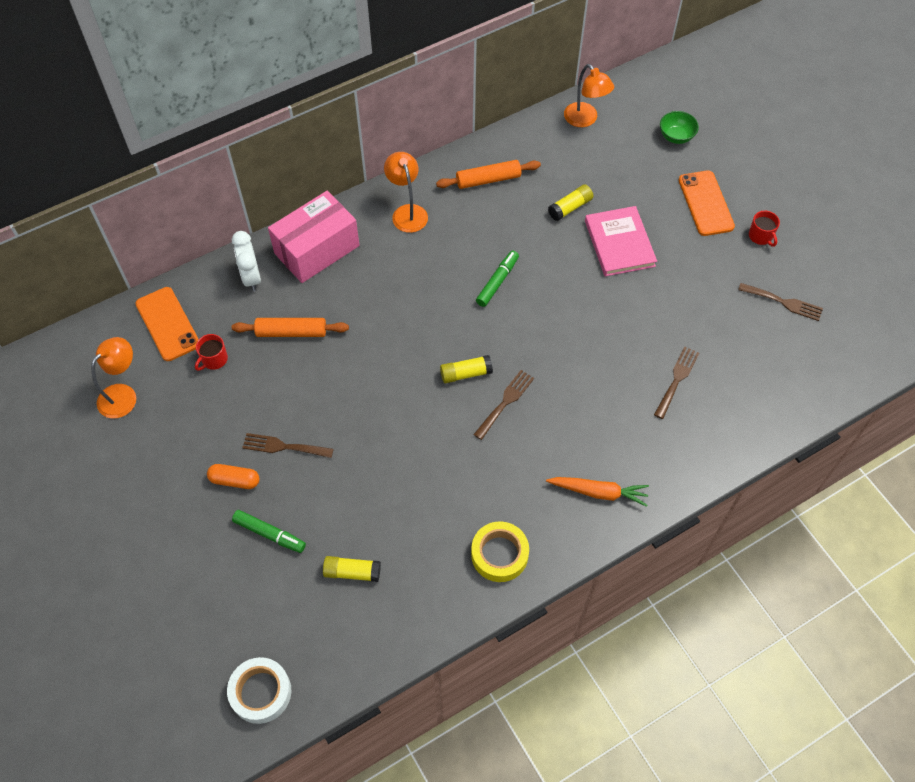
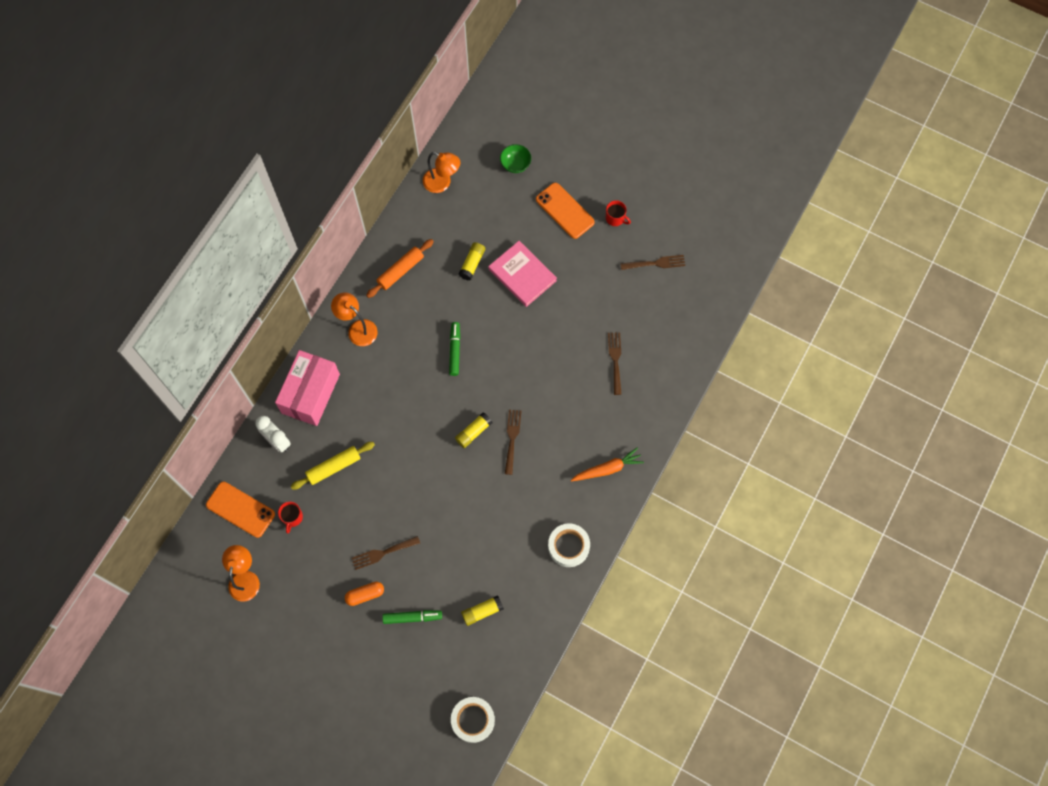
camera: 30 degrees left, 10 degrees up
(291, 332) = (334, 467): orange rolling pin -> yellow rolling pin
(499, 554) = (568, 546): yellow tape -> white tape

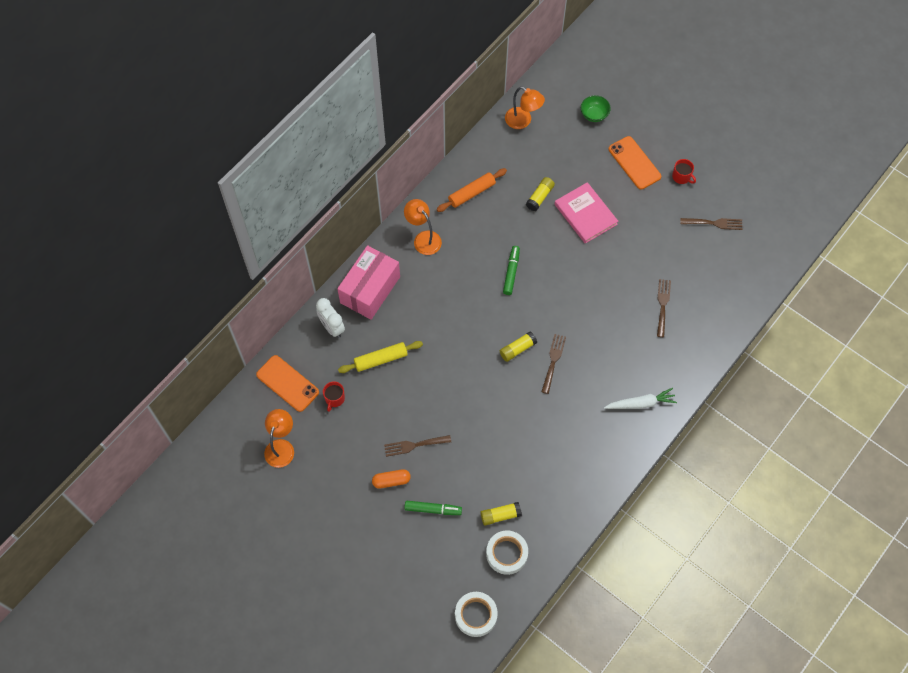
camera: 10 degrees right, 5 degrees down
(568, 546) = (592, 469): white tape -> white tape (506, 554)
(607, 469) = (640, 403): orange carrot -> white carrot

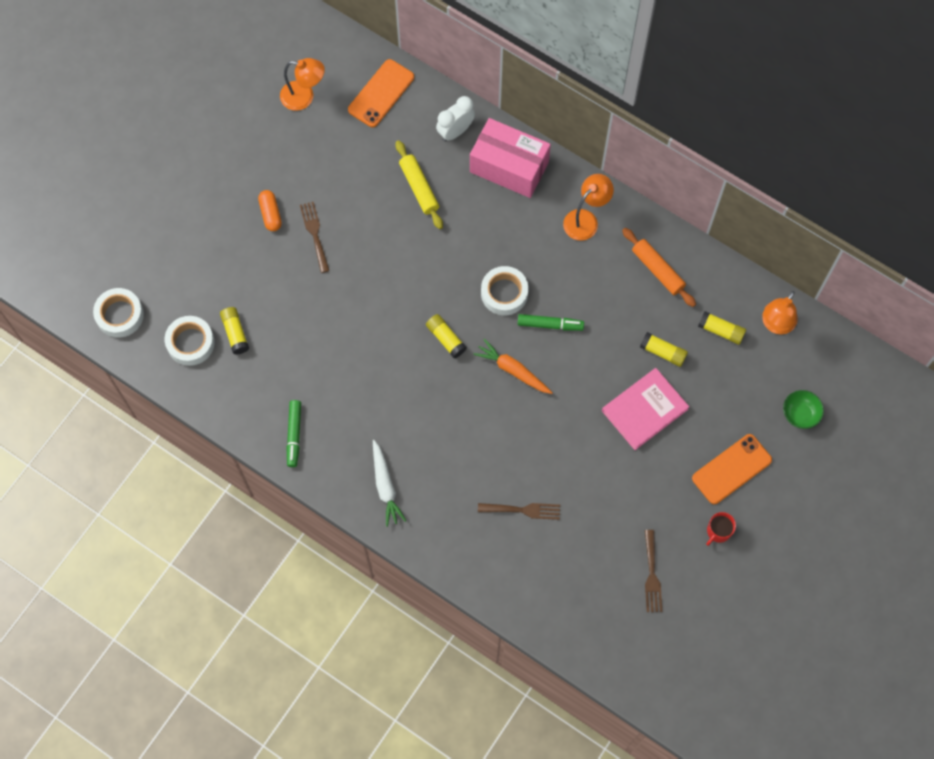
camera: 85 degrees right, 5 degrees up
(334, 399) = (366, 144): red mug -> none
(432, 509) = (239, 260): green marker -> green marker (294, 434)
(481, 303) = (504, 293): none -> white tape
(525, 157) = (721, 331): none -> yellow glue stick
(548, 302) = (513, 370): none -> orange carrot
(553, 361) = (434, 381): brown fork -> none

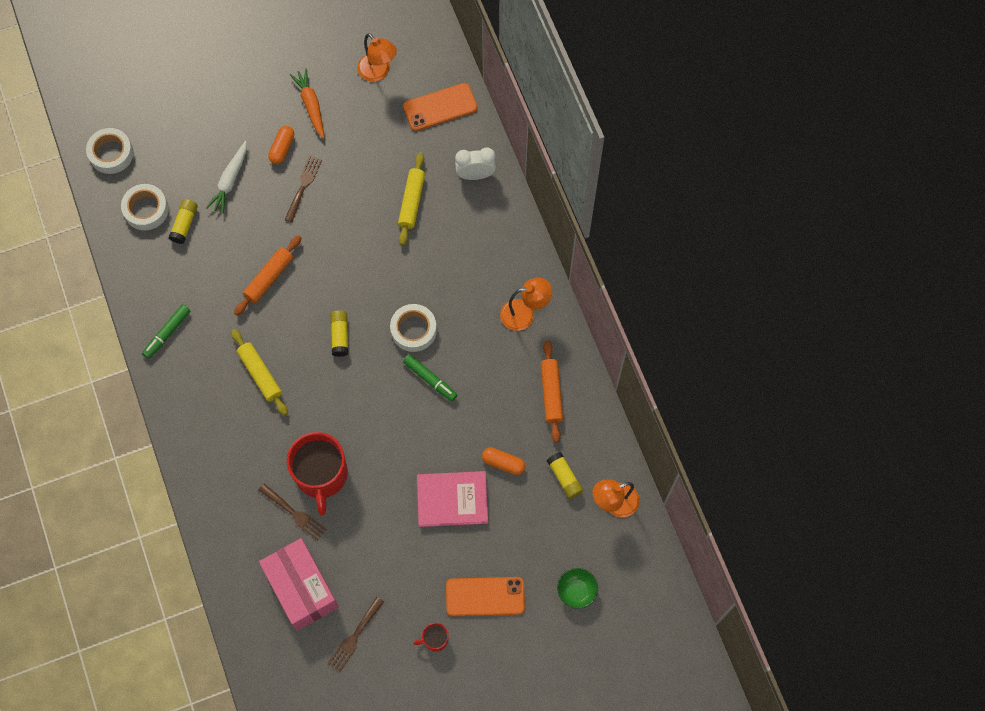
camera: 35 degrees right, 0 degrees up
(346, 330) = (269, 278): none -> orange rolling pin
(385, 486) = (204, 420): white carrot -> white carrot (230, 180)
(403, 416) = (260, 374): none -> yellow rolling pin
(509, 167) = (496, 231): pink box -> pink box (301, 588)
(513, 370) = (373, 396): orange carrot -> orange carrot (311, 105)
(521, 464) = (321, 475): none -> red mug
(663, 352) = (503, 463): yellow glue stick -> orange capsule

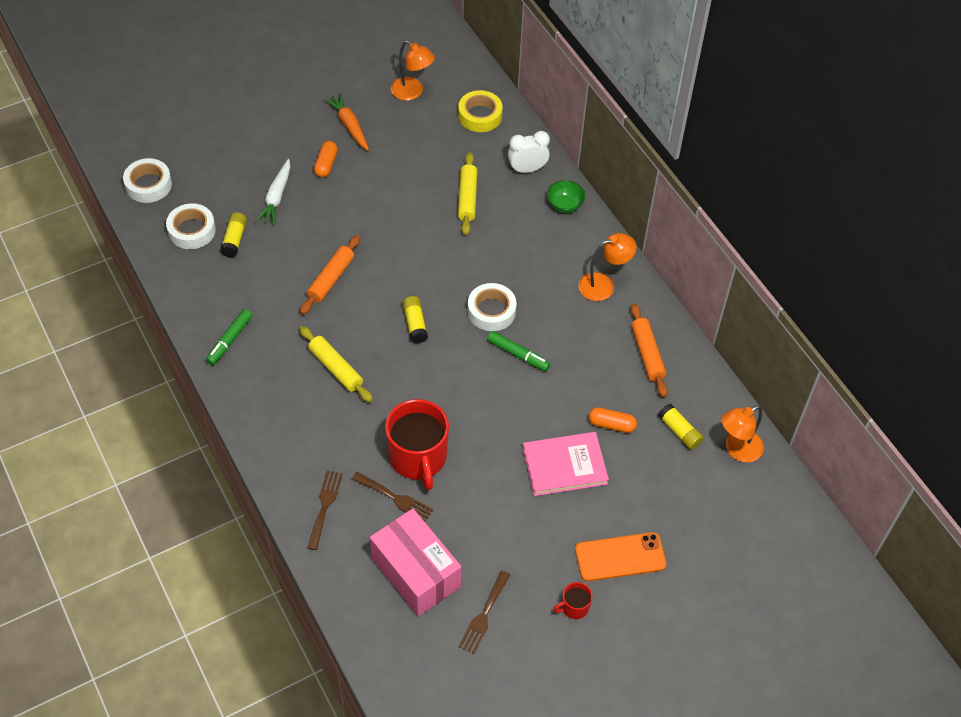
camera: 10 degrees left, 15 degrees down
(303, 186) = (353, 194): brown fork -> brown fork (325, 506)
(440, 107) = (480, 116): orange phone -> yellow tape
(576, 591) = (718, 540): green bowl -> green bowl (564, 205)

